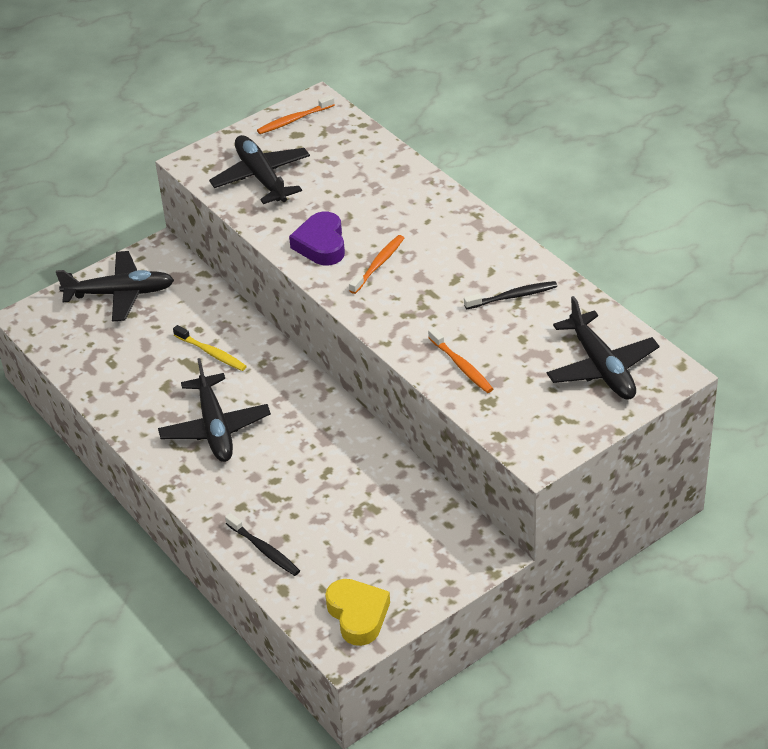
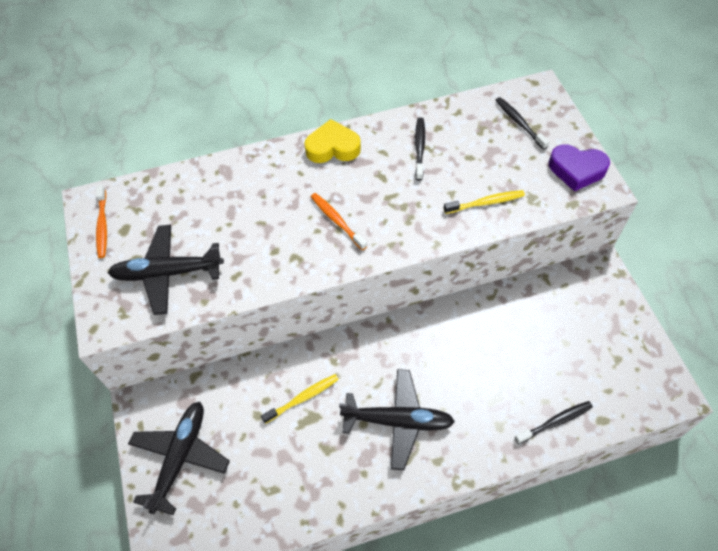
camera: 70 degrees left, 15 degrees up
(321, 244) = (288, 253): purple heart -> purple heart (576, 170)
(358, 615) = (642, 373): yellow heart -> yellow heart (333, 147)
(461, 366) = (485, 203): orange toothbrush -> yellow toothbrush
(601, 367) = (519, 123): black plane -> black toothbrush

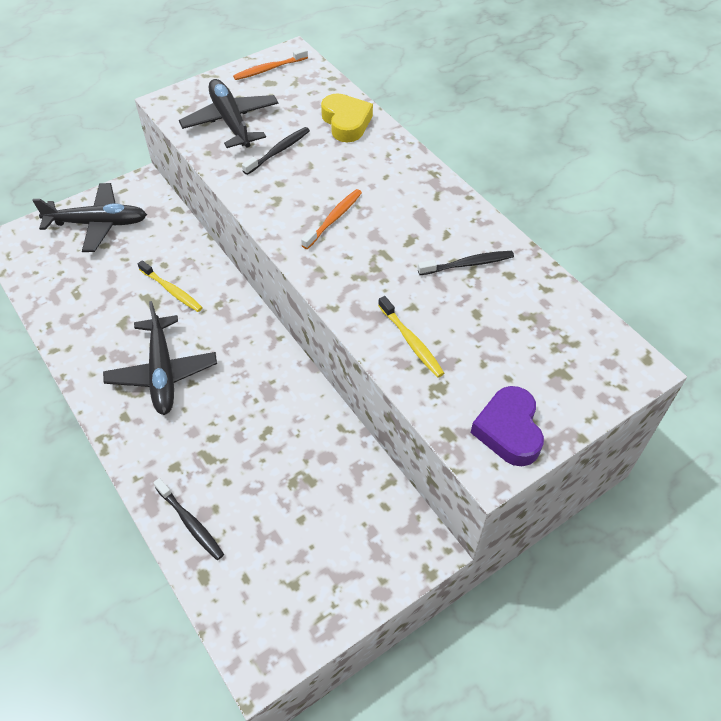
camera: 70 degrees right, 5 degrees down
(333, 147) = (432, 192): yellow heart -> yellow heart (346, 122)
(519, 123) = (561, 354): black toothbrush -> black toothbrush (278, 151)

